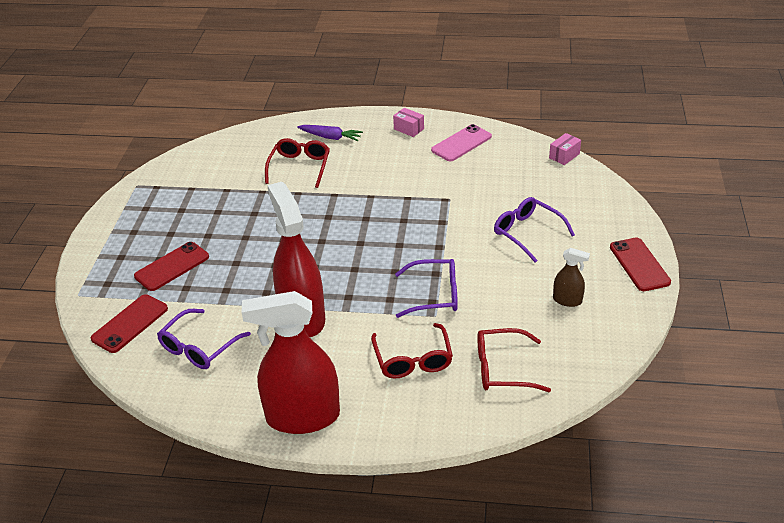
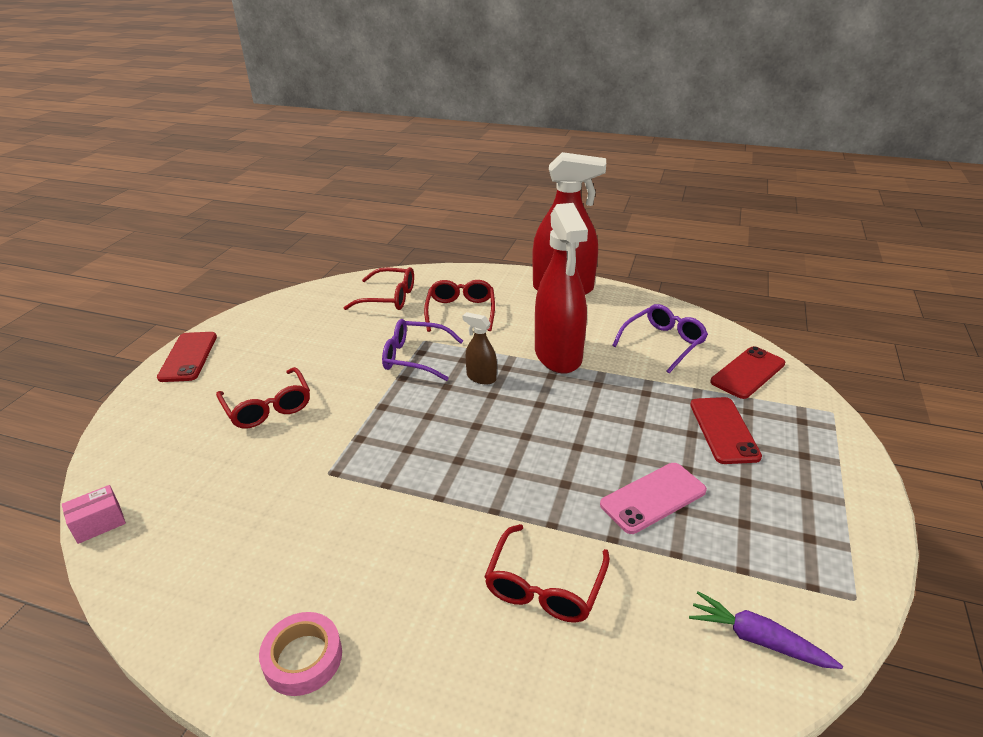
camera: 170 degrees left, 5 degrees down
(172, 267) = (723, 430): red phone -> red phone turned 60 degrees counterclockwise
(330, 137) = (471, 666): purple carrot -> purple carrot (757, 639)
(408, 129) = (303, 658): pink box -> pink tape
(461, 143) = (232, 589): pink phone -> pink phone (653, 498)
(527, 233) = (268, 407): purple glasses -> red glasses
(567, 300) = (290, 336): brown spray bottle -> brown spray bottle (481, 377)

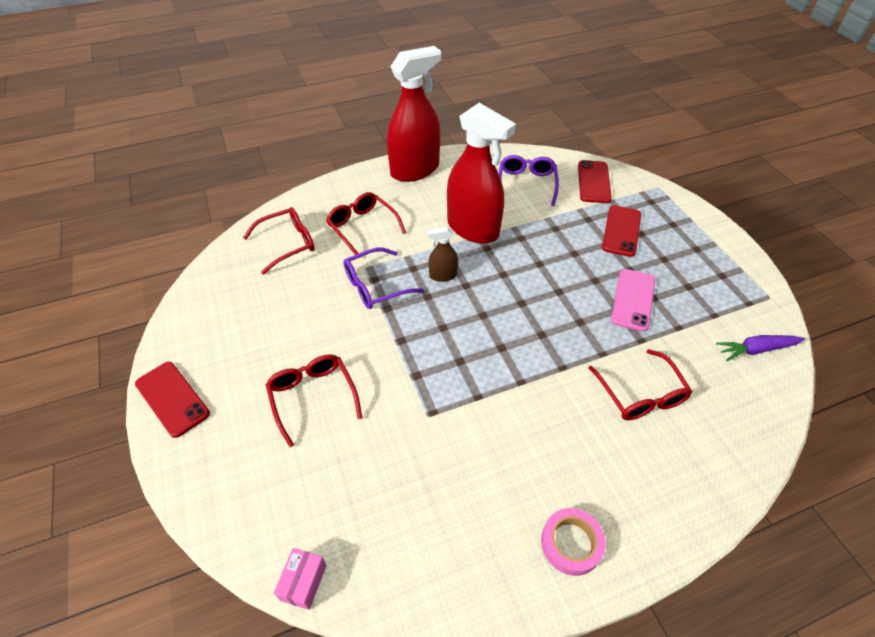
camera: 40 degrees left, 15 degrees up
(268, 407) = (312, 397): red glasses -> red glasses turned 135 degrees counterclockwise
(723, 430) = (621, 231): red phone -> red phone turned 60 degrees clockwise

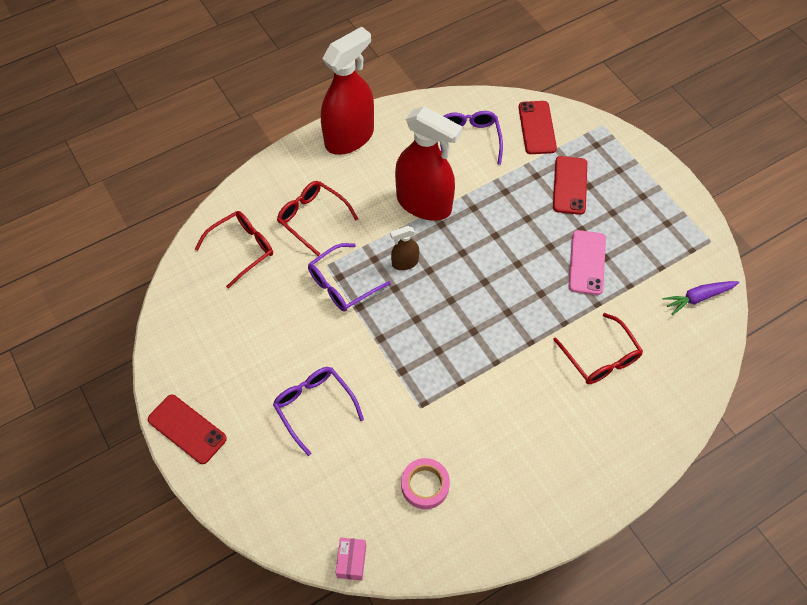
camera: 10 degrees left, 10 degrees up
(312, 397) = (314, 406): red glasses -> purple glasses
(571, 543) = (555, 495): pink tape -> pink tape (425, 485)

